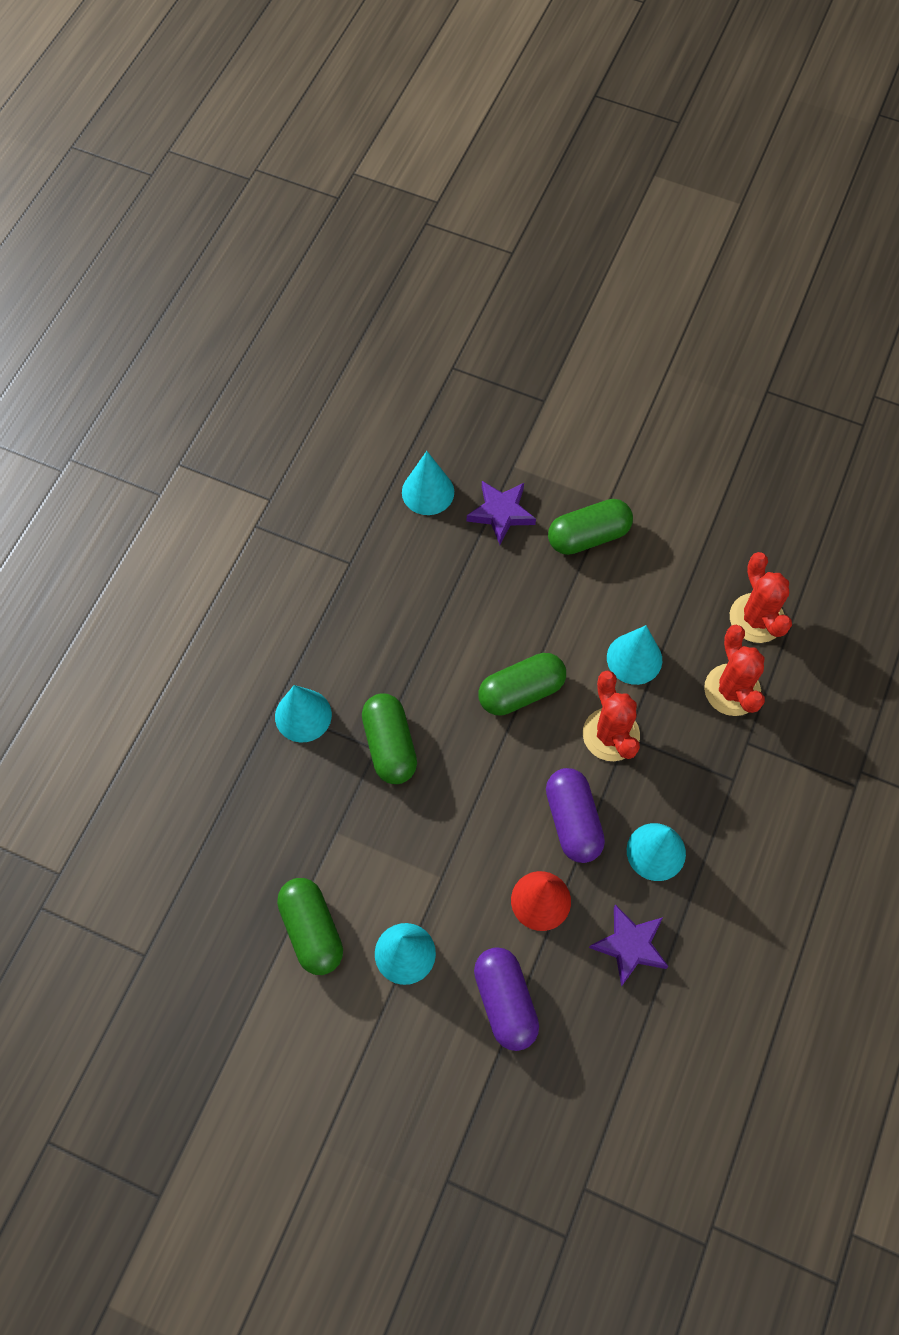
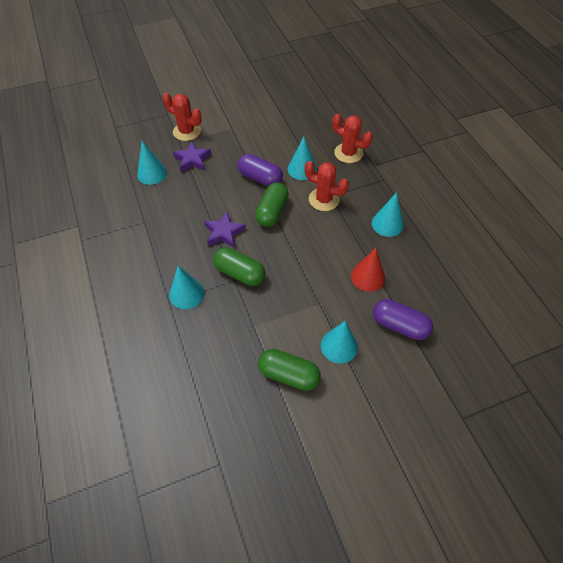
camera: 45 degrees left, 10 degrees down
(573, 821) = (345, 239): purple capsule -> purple capsule (260, 178)
(588, 536) = (237, 144): green capsule -> none
(630, 945) = (418, 263): purple star -> purple star (224, 232)
(756, 618) = (329, 126): red cactus -> red cactus (186, 131)

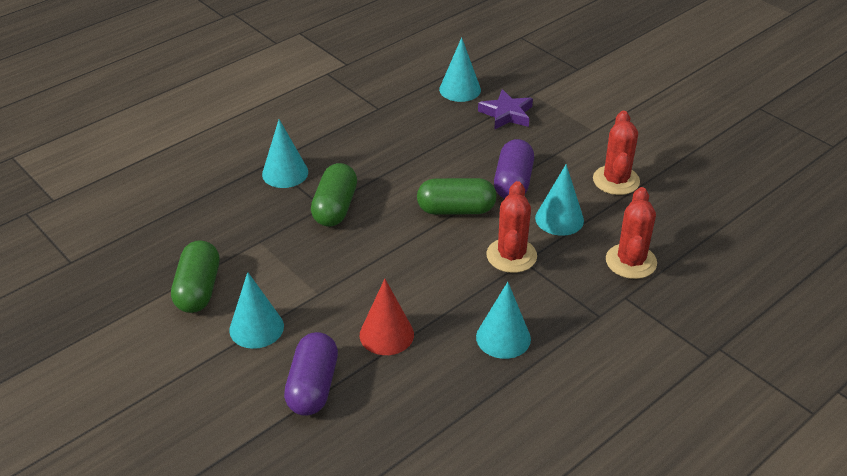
camera: 70 degrees right, 15 degrees down
(186, 131) = (556, 94): red cactus -> red cactus (616, 180)
(224, 232) = (395, 176): purple star -> none

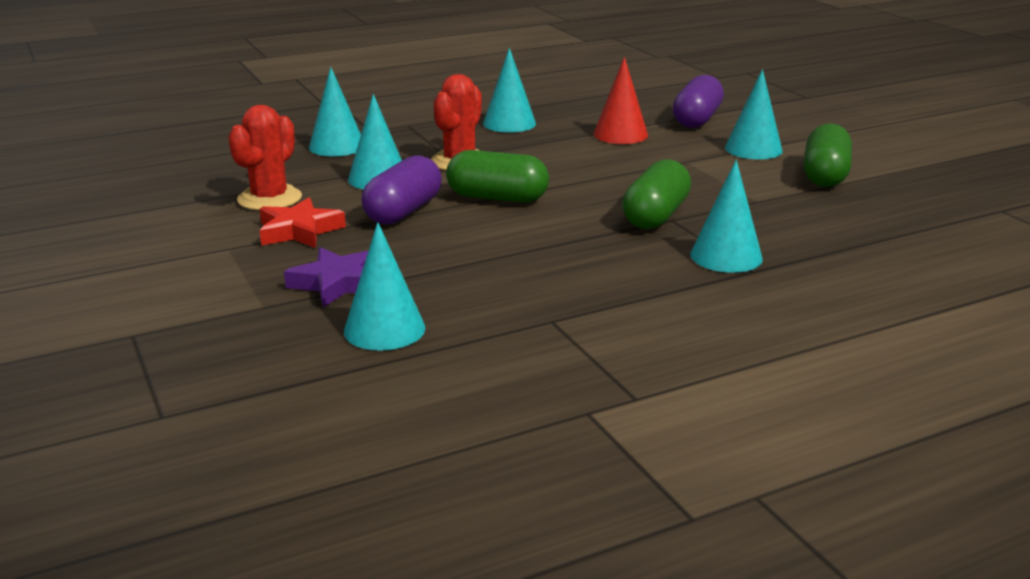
camera: 165 degrees left, 15 degrees down
(566, 152) = (299, 231): none -> red star
(631, 261) = (337, 146): red cactus -> turquoise cone

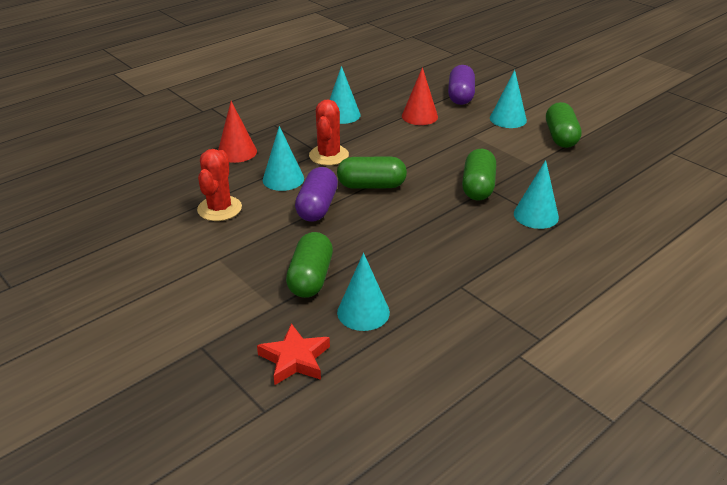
camera: 15 degrees left, 10 degrees up
(299, 231) = (257, 235): red star -> red star (295, 359)
(337, 146) = (237, 152): turquoise cone -> red cone
(337, 283) = (310, 278): purple star -> green capsule

